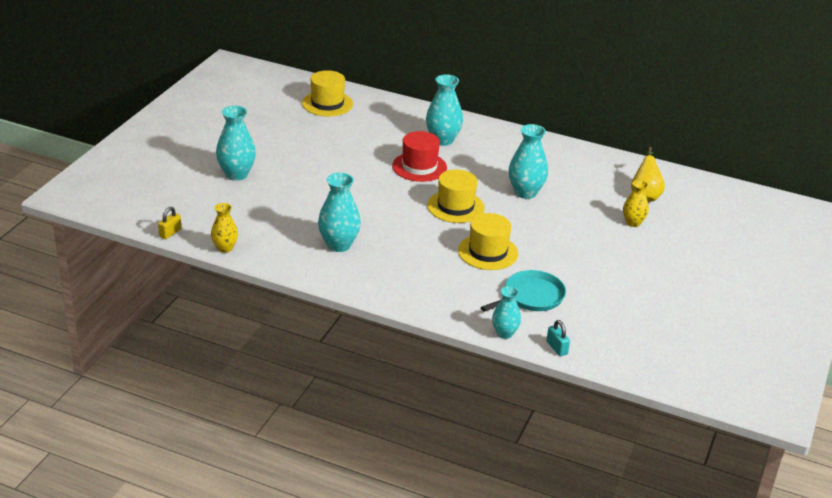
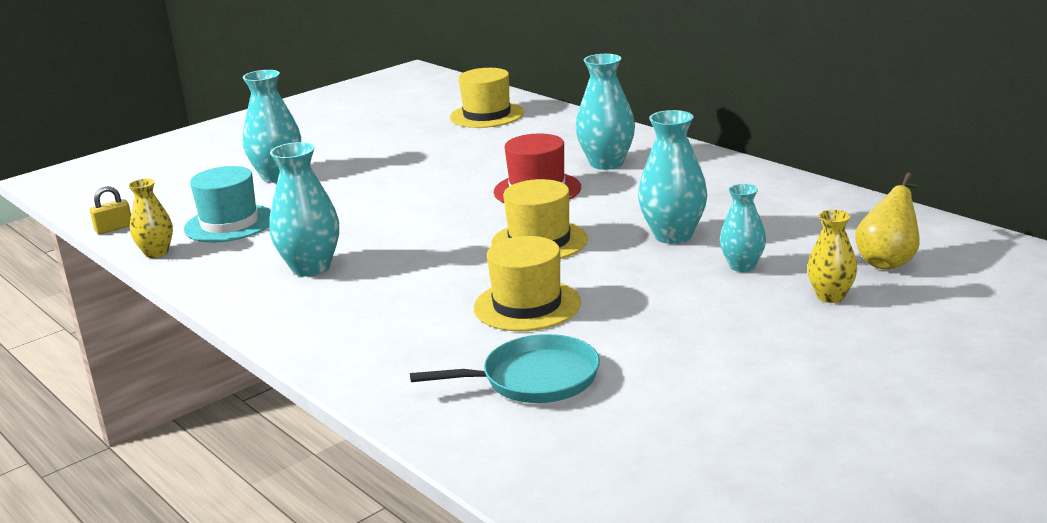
camera: 30 degrees right, 10 degrees down
(248, 218) = (229, 224): none -> turquoise hat
(504, 333) = (428, 427): turquoise vase -> turquoise vase (742, 266)
(556, 348) = (497, 468): turquoise padlock -> none

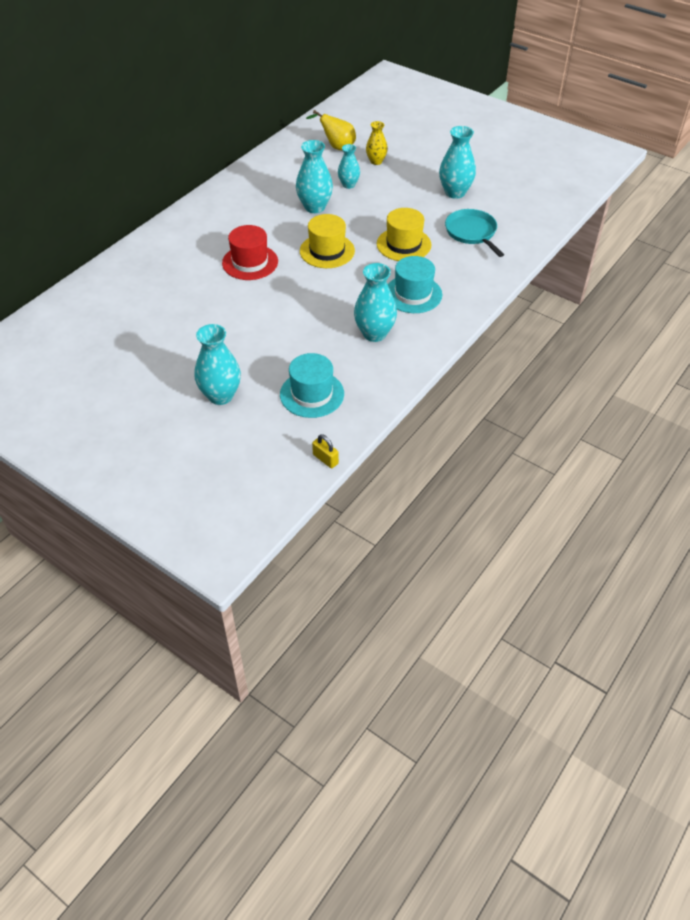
camera: 105 degrees left, 25 degrees up
(156, 253) = (364, 416): yellow vase -> none
(382, 303) = (413, 294): none -> turquoise hat
(487, 115) = (95, 309): yellow hat -> none
(606, 163) = (205, 240): turquoise vase -> turquoise vase (455, 192)

